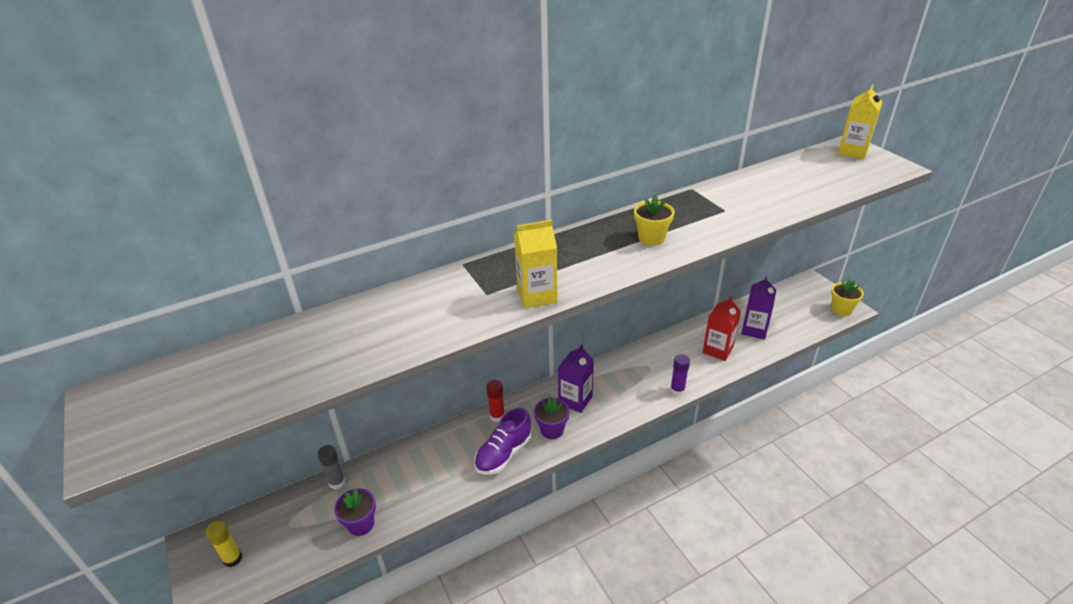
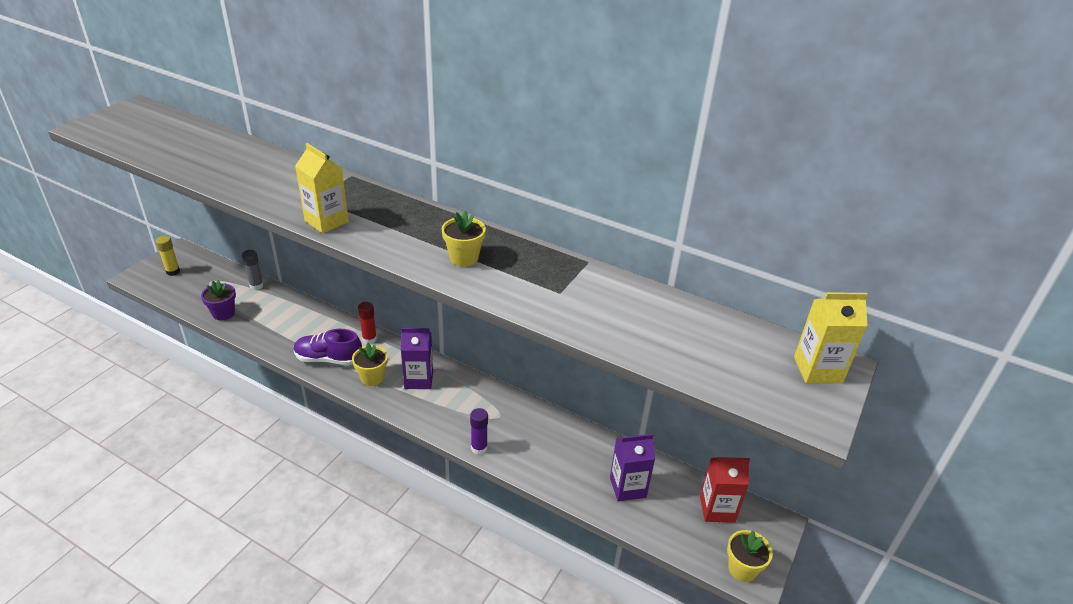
camera: 55 degrees right, 0 degrees up
(552, 430) = (372, 377): purple flower pot -> yellow flower pot
(717, 350) = (566, 463): red carton -> red carton (717, 509)

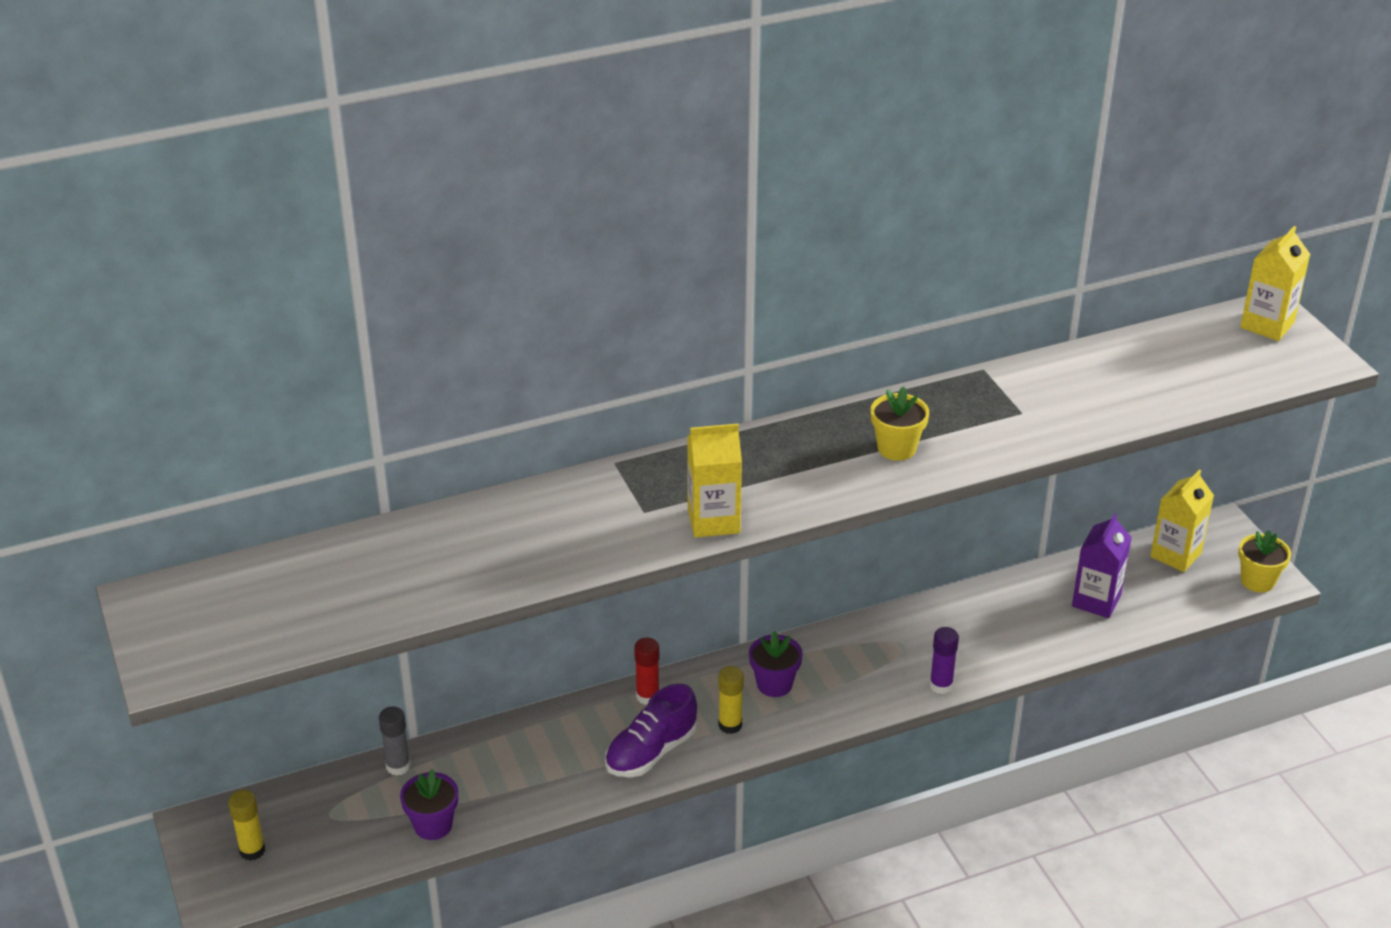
camera: 50 degrees left, 0 degrees up
(372, 377) = (730, 725): yellow flower pot -> yellow glue stick
(419, 379) = (774, 684): purple carton -> purple flower pot
(717, 509) = (1175, 555): red carton -> yellow carton

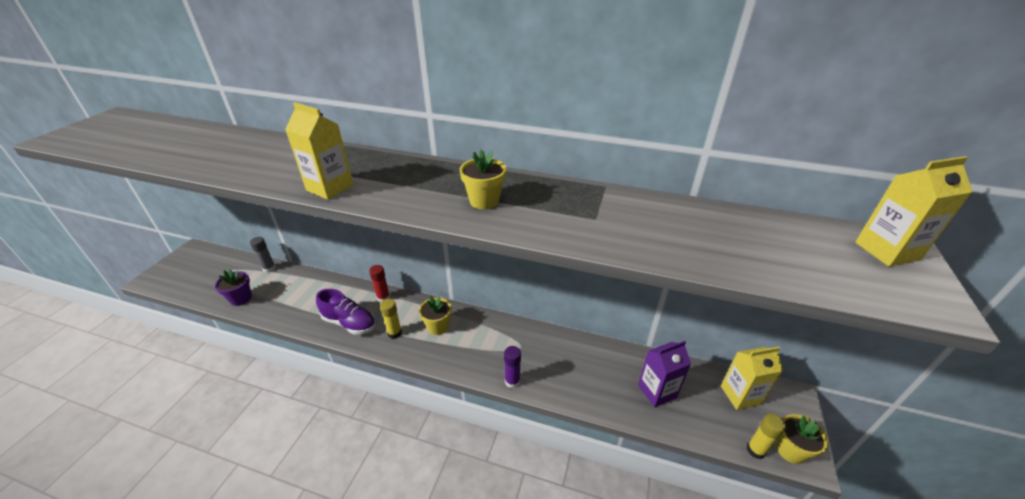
camera: 40 degrees right, 0 degrees up
(252, 850) = (187, 269): yellow glue stick -> yellow glue stick (755, 450)
(651, 752) = (349, 323): purple shoe -> purple shoe turned 150 degrees counterclockwise
(774, 684) = (438, 327): purple flower pot -> yellow flower pot

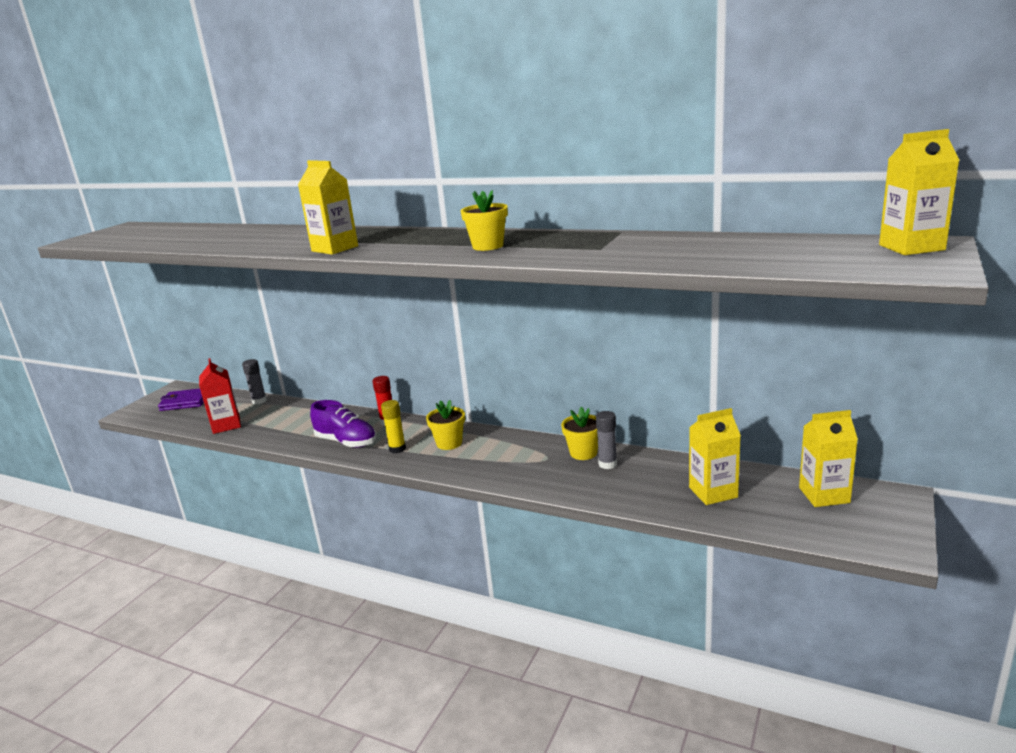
camera: 10 degrees right, 15 degrees down
(201, 267) = (185, 402): none -> purple wallet
(241, 298) = (226, 425): purple flower pot -> red carton
(512, 381) = (531, 485): purple glue stick -> none
(570, 355) = (607, 464): none -> grey glue stick
(657, 391) = (713, 492): purple carton -> yellow carton
(755, 450) = (831, 540): yellow glue stick -> none
(790, 450) = (878, 540): yellow flower pot -> yellow flower pot (583, 453)

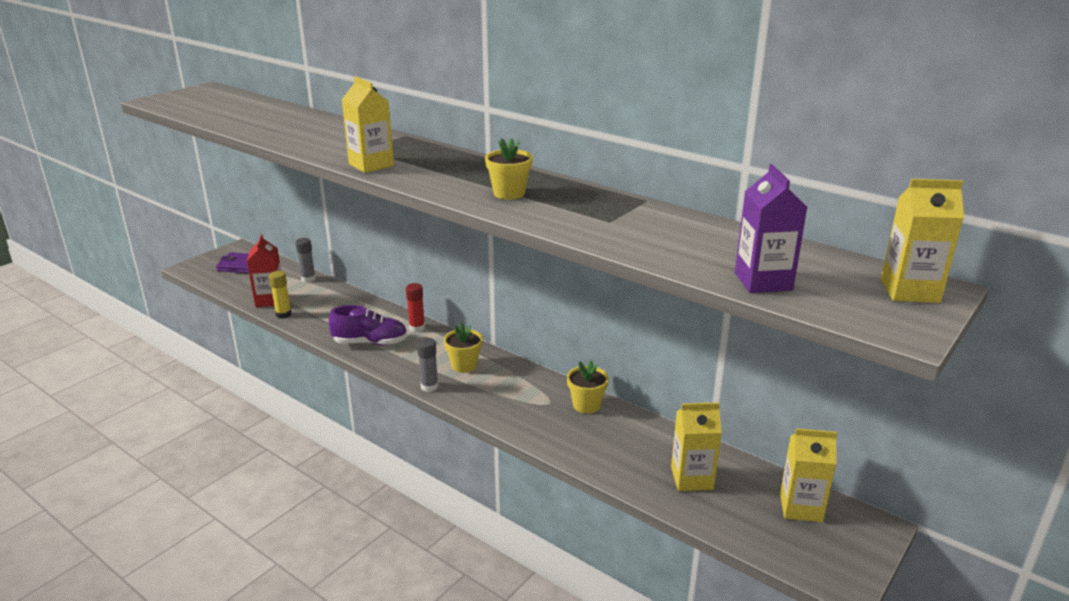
camera: 10 degrees right, 5 degrees up
(346, 442) = (370, 343): purple shoe -> purple shoe turned 45 degrees counterclockwise
(397, 449) = (414, 361): yellow glue stick -> yellow glue stick (283, 314)
(607, 464) = (604, 423): grey glue stick -> grey glue stick (429, 387)
(778, 262) = (763, 281): none -> purple carton

